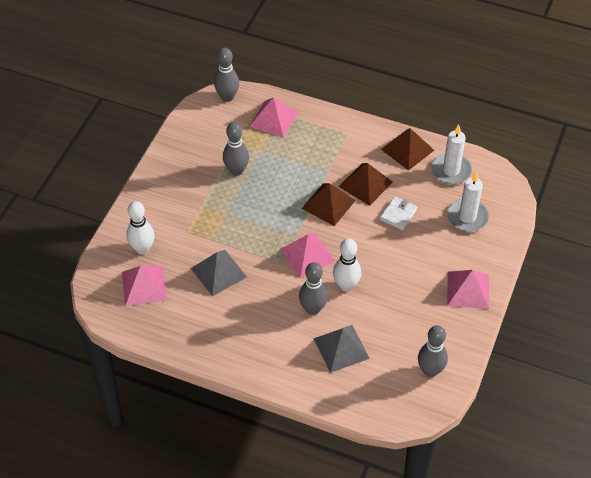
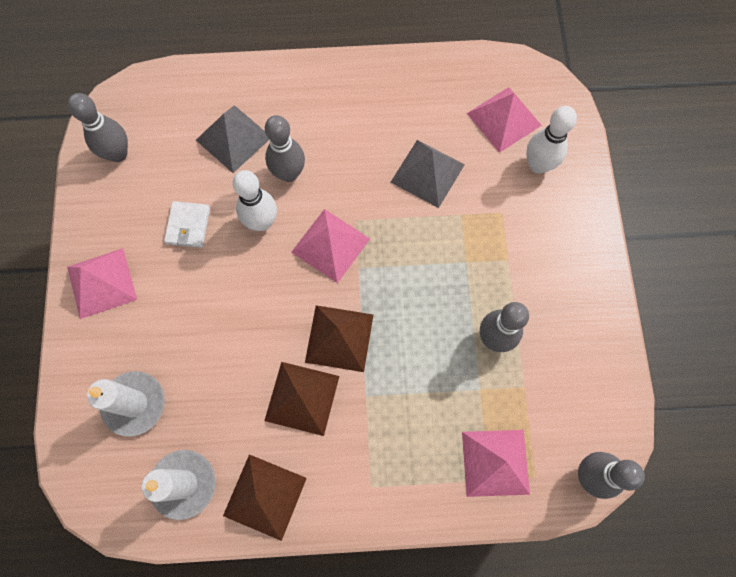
camera: 155 degrees right, 20 degrees up
(398, 214) = (235, 364): white wallet -> white wallet (188, 226)

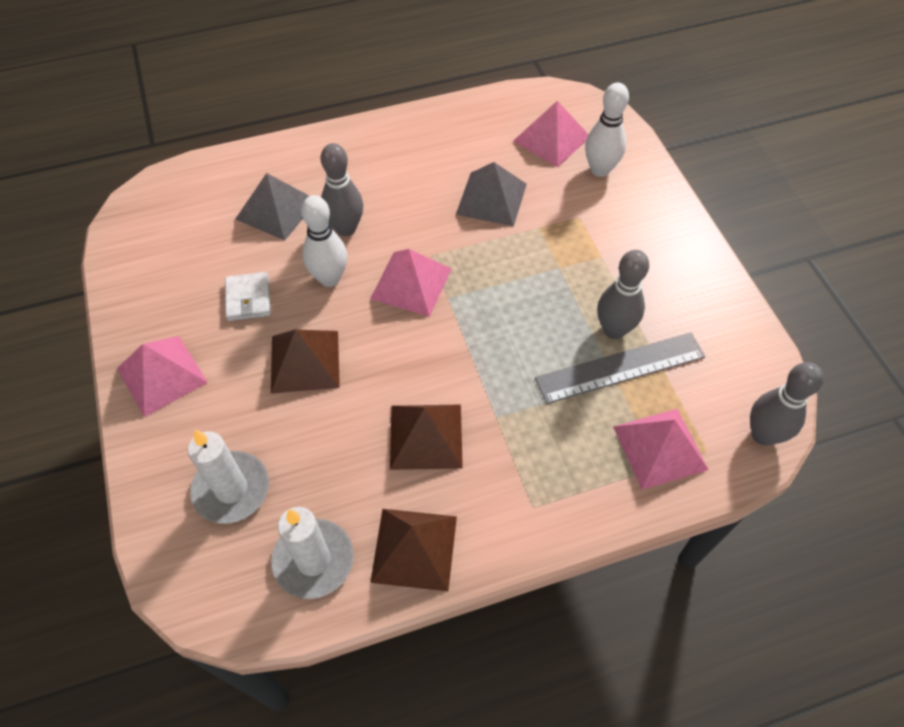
camera: 15 degrees left, 15 degrees down
(118, 154) = (151, 248): grey bowling pin -> none
(339, 338) = (448, 367): brown pyramid -> brown pyramid (304, 361)
(487, 377) = (620, 367): none -> grey ruler

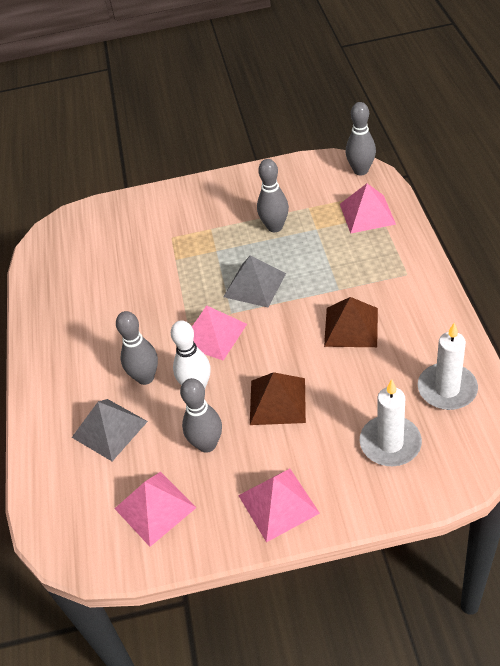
camera: 75 degrees left, 10 degrees down
(248, 299) = (207, 444): white wallet -> grey bowling pin
(414, 548) = (437, 334): brown pyramid -> none
(491, 198) = (139, 285): grey pyramid -> grey pyramid (254, 285)
(551, 138) = (87, 247): pink pyramid -> pink pyramid (155, 508)
(600, 170) = (128, 223): white bowling pin -> none
(620, 367) = (305, 226): grey ruler -> none

